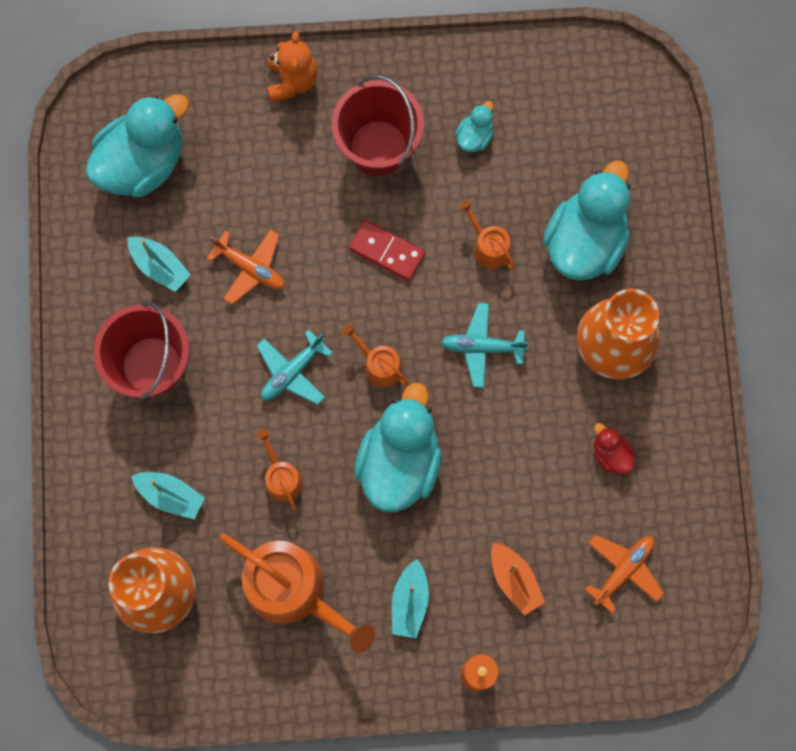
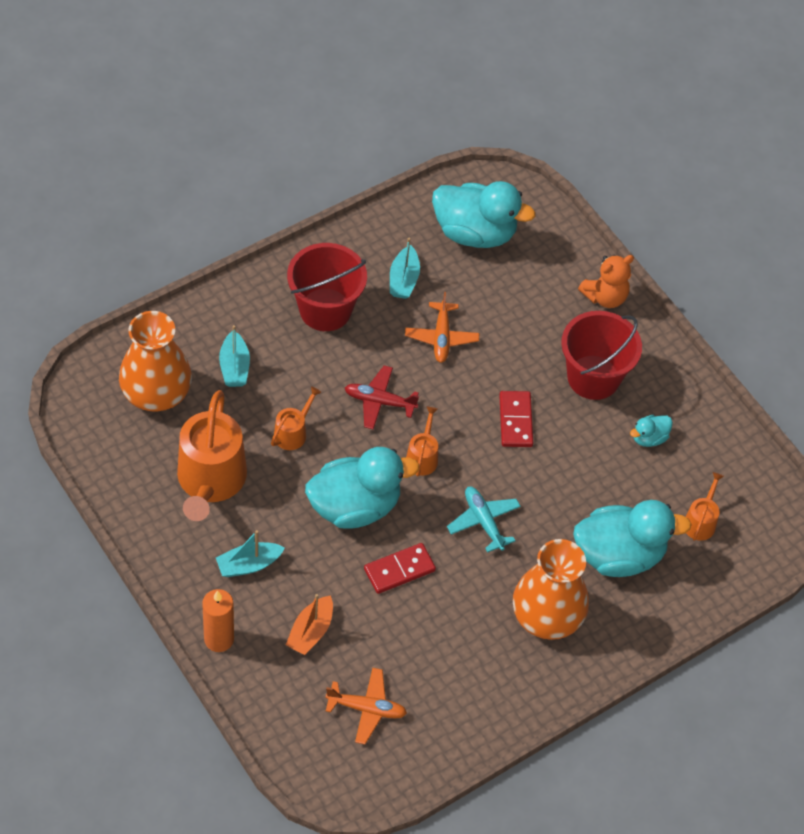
camera: 55 degrees right, 20 degrees down
(292, 372) = (379, 401): turquoise plane -> red plane
(474, 136) = (649, 438): turquoise duck -> turquoise duck turned 150 degrees clockwise
(488, 247) = (567, 489): orange watering can -> orange watering can (700, 522)
(492, 457) = (399, 570): none -> red domino
(611, 454) = (456, 655): red duck -> none

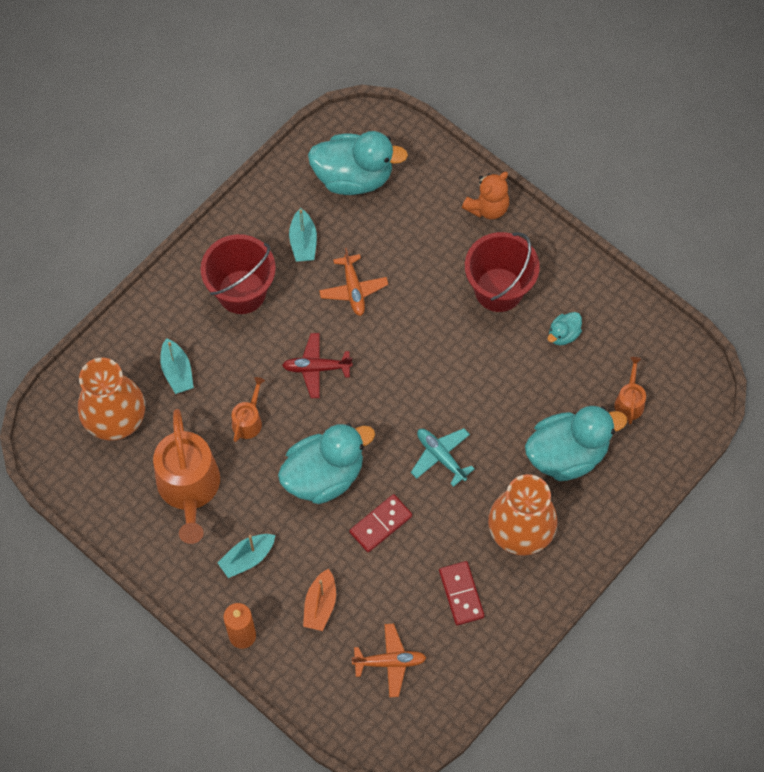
camera: 10 degrees left, 10 degrees up
(422, 457) = (370, 411): orange watering can -> none
(516, 421) = (442, 352): red domino -> red domino (461, 594)

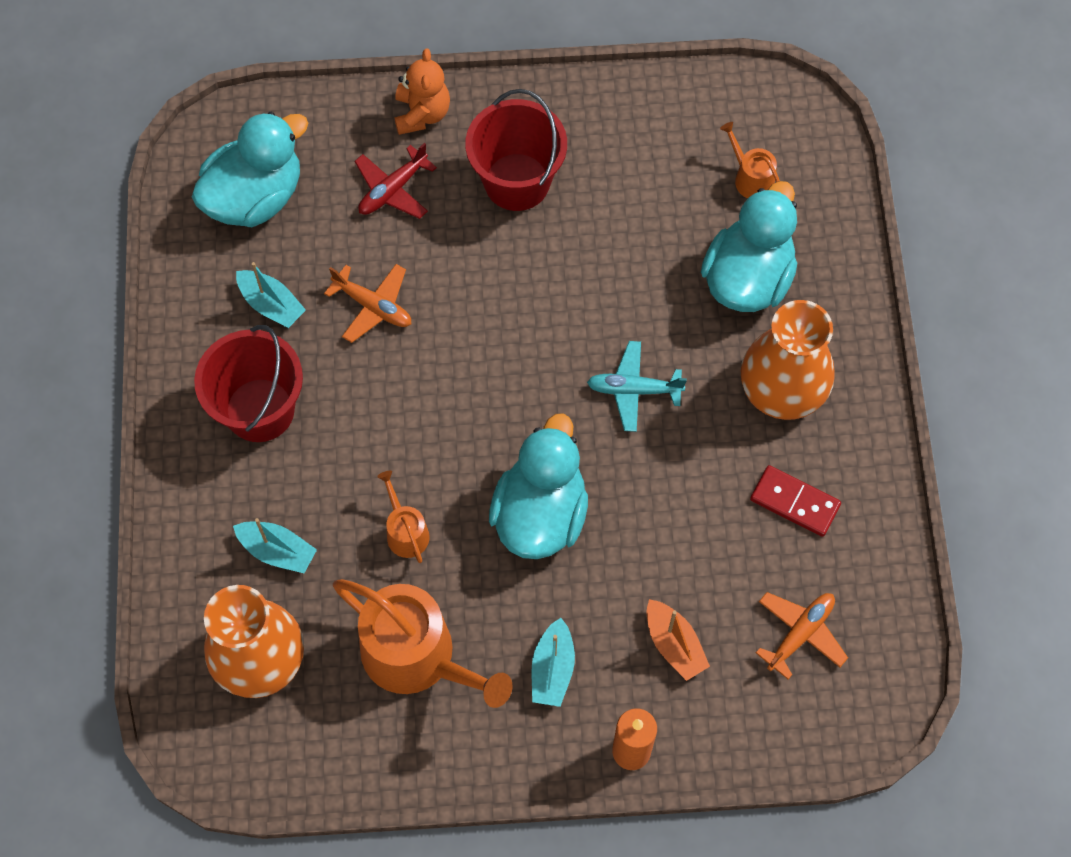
camera: 45 degrees left, 0 degrees up
(316, 368) = (419, 416): red plane -> red plane (392, 190)
(380, 524) = (646, 509): red domino -> none
(563, 334) = (623, 170): turquoise duck -> none

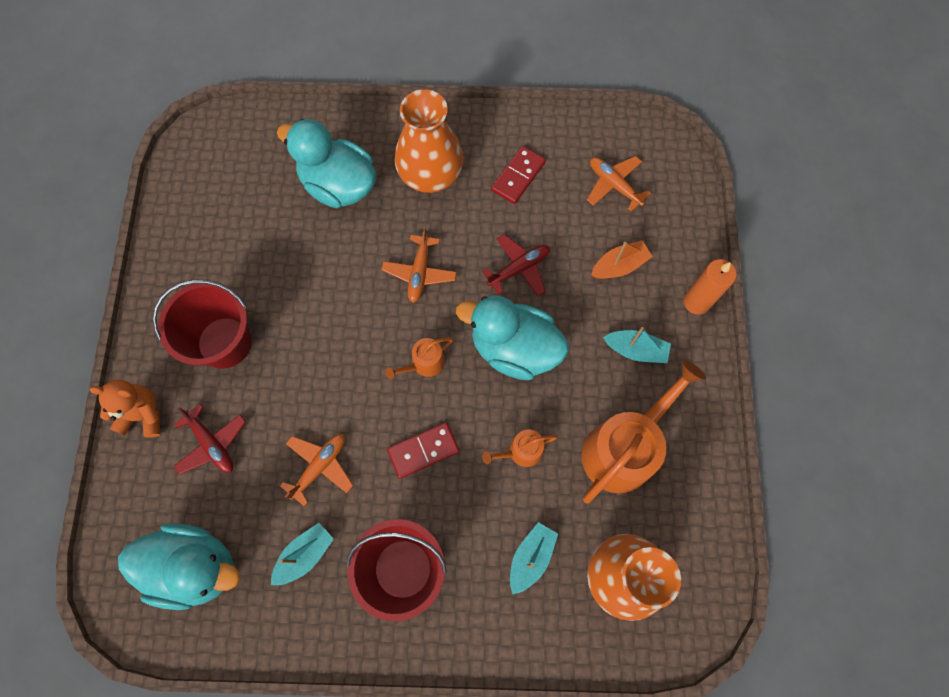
camera: 85 degrees left, 5 degrees up
(255, 197) = (195, 566): turquoise duck -> turquoise duck turned 135 degrees clockwise
(399, 418) = (423, 450): none -> red domino
(634, 390) = (419, 272): turquoise plane -> orange plane
(654, 512) = (519, 268): none -> red plane
(750, 178) = (255, 173): orange watering can -> orange watering can (424, 363)

